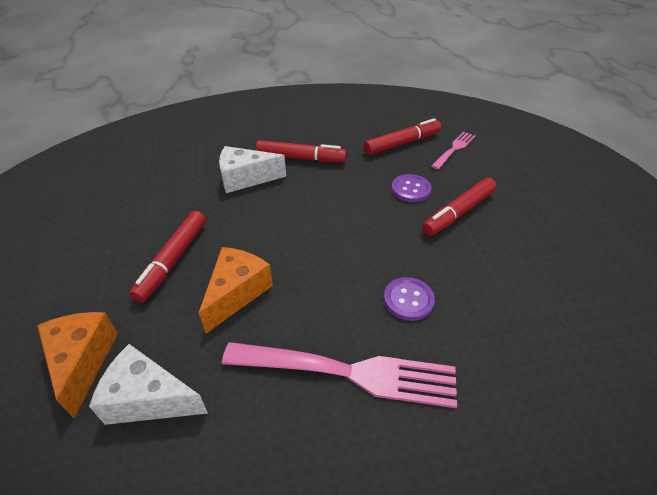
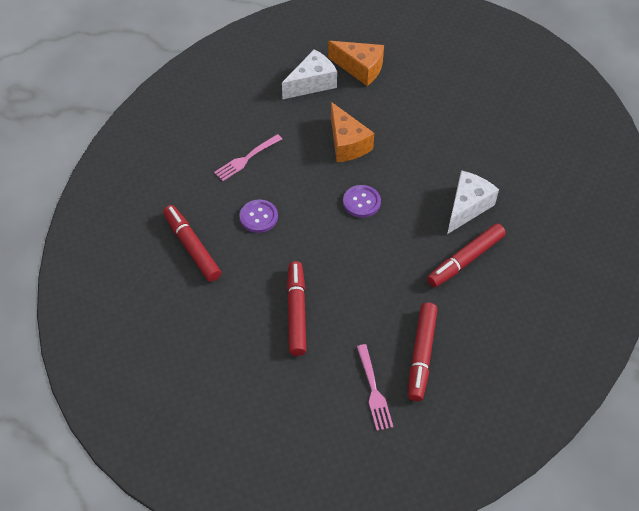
camera: 130 degrees right, 10 degrees up
(173, 260) = (406, 128): red marker -> red marker (192, 247)
(347, 372) = (247, 158): pink fork -> pink fork, size x0.53
(410, 189) = (352, 304): purple button -> purple button (361, 202)

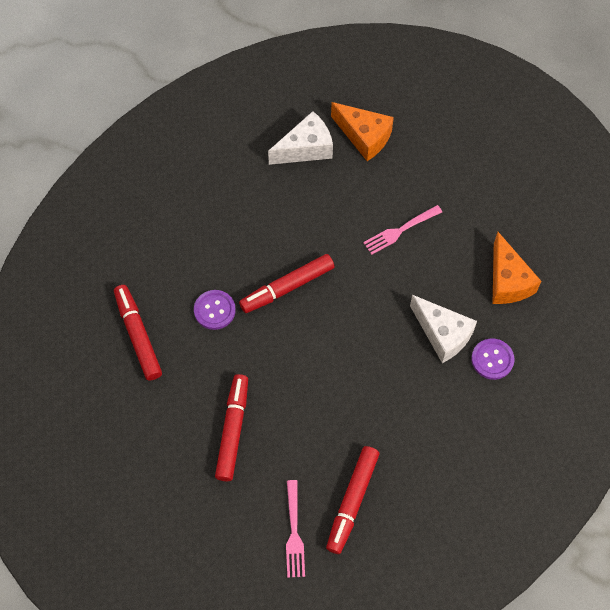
camera: 10 degrees right, 10 degrees up
(247, 158) = (215, 235): pink fork -> pink fork (400, 230)
(347, 143) = (328, 233): orange cheese -> orange cheese (507, 281)
(361, 202) = (329, 310): purple button -> purple button (492, 359)
(465, 260) = (425, 398): red marker -> red marker (287, 287)
(467, 207) = (442, 334): white cheese -> white cheese turned 90 degrees clockwise

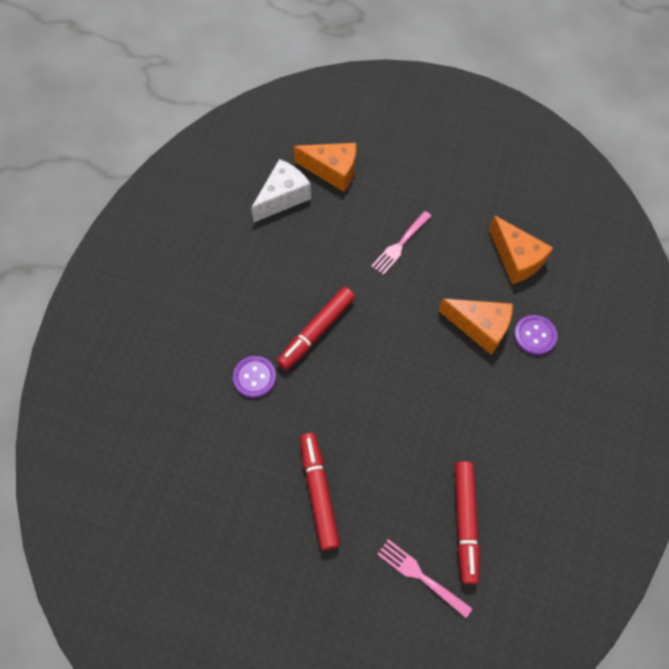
camera: 20 degrees left, 0 degrees up
(138, 335) = (187, 428): red marker -> none
(294, 532) = (421, 576): pink fork -> pink fork turned 150 degrees clockwise
(442, 334) = (480, 327): white cheese -> orange cheese

